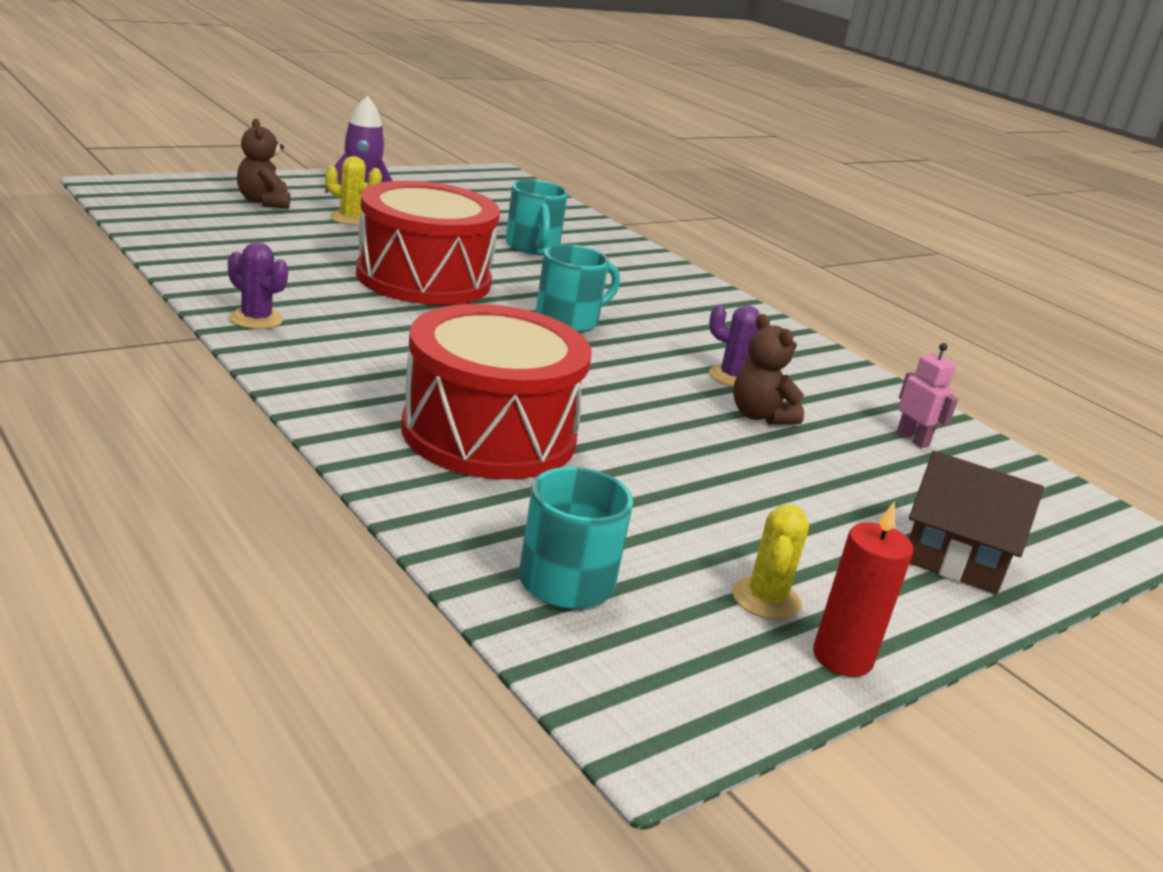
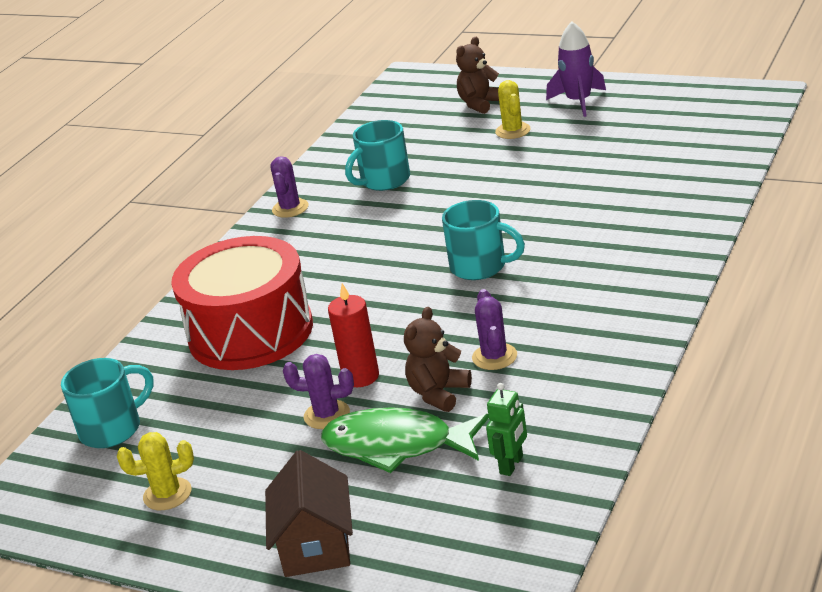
camera: 70 degrees right, 5 degrees up
(423, 278) = (453, 200): red drum -> none
(532, 247) = (606, 188): turquoise mug -> turquoise mug (383, 181)
(724, 467) = (327, 415): none -> purple cactus
(824, 463) = (397, 445): none -> green fish
(842, 657) = (130, 542): red candle -> red candle (361, 376)
(912, 439) = (511, 465): pink robot -> green robot

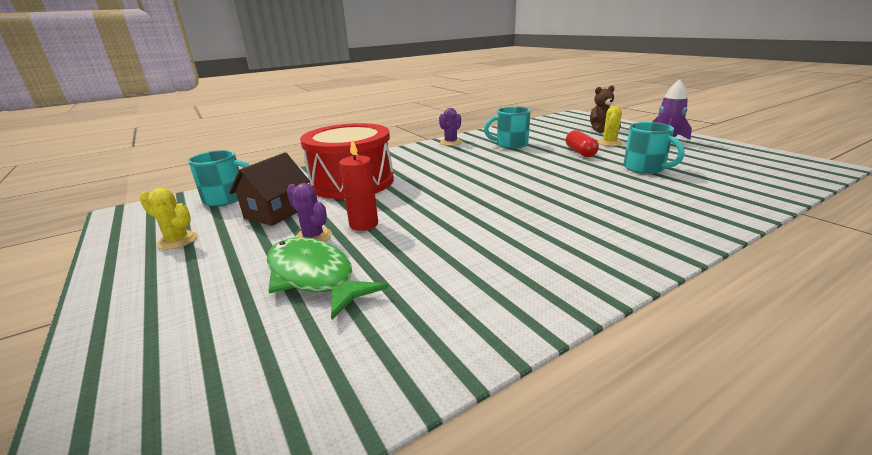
camera: 30 degrees right, 5 degrees down
(316, 545) = (158, 321): brown house -> brown house (276, 212)
(438, 393) = (388, 255): brown teddy bear -> none
(480, 267) = (514, 195): turquoise mug -> turquoise mug (645, 168)
(491, 163) = (580, 152): none -> red capsule
(494, 357) = (455, 248): purple cactus -> none
(511, 465) = (356, 340): green robot -> none

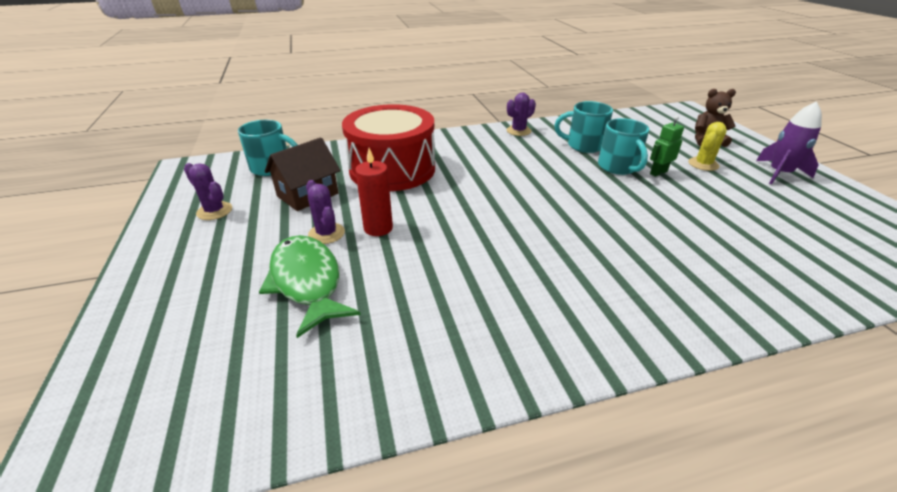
camera: 15 degrees right, 10 degrees up
(177, 241) = (214, 211): yellow cactus -> purple cactus
(580, 152) = (658, 172): red capsule -> green robot
(645, 168) = (723, 213): turquoise mug -> turquoise mug (618, 167)

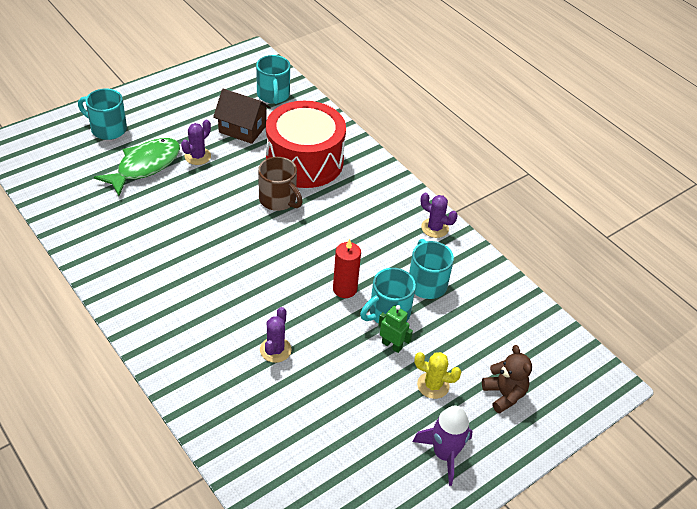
camera: 65 degrees right, 10 degrees up
(185, 309) = (107, 129): none -> turquoise mug
(214, 211) = (202, 95): purple cactus -> purple cactus (275, 350)
(378, 228) = (214, 179): red candle -> red candle (344, 289)
(442, 193) = (278, 200): none -> brown mug

